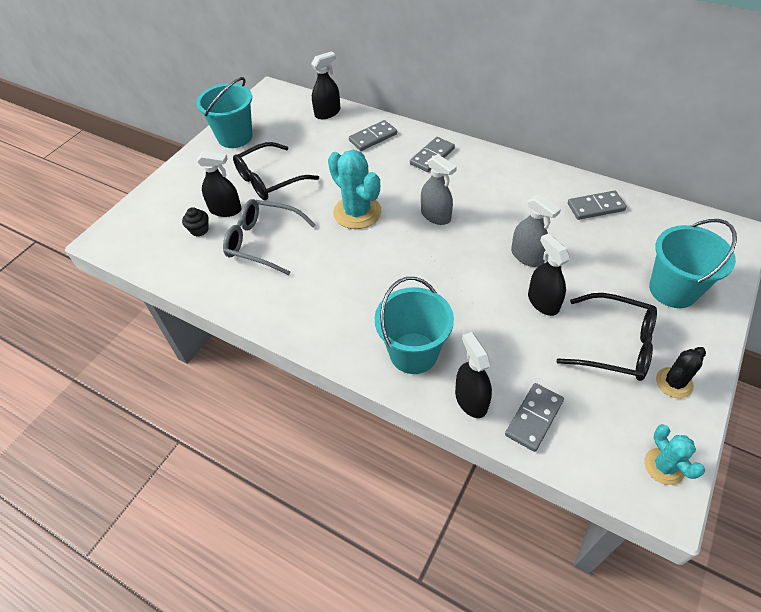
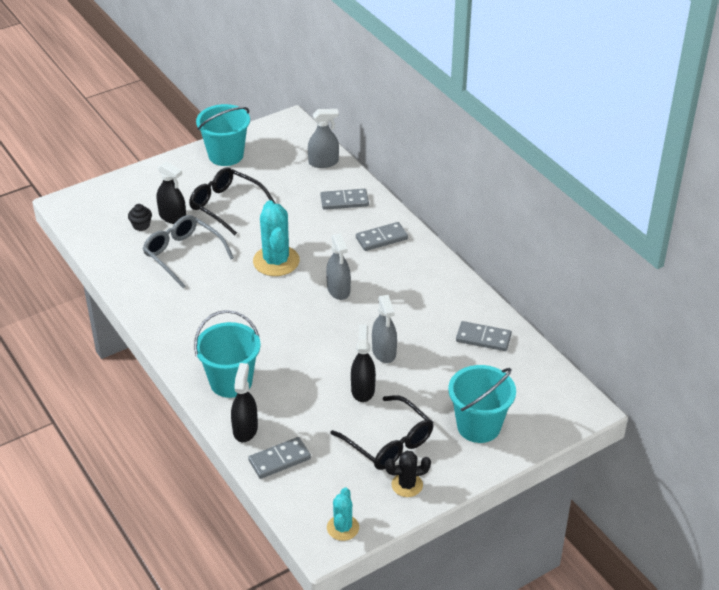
camera: 25 degrees right, 10 degrees down
(268, 180) = (225, 205): black glasses -> black glasses turned 45 degrees clockwise
(327, 113) = (323, 162): black spray bottle -> grey spray bottle

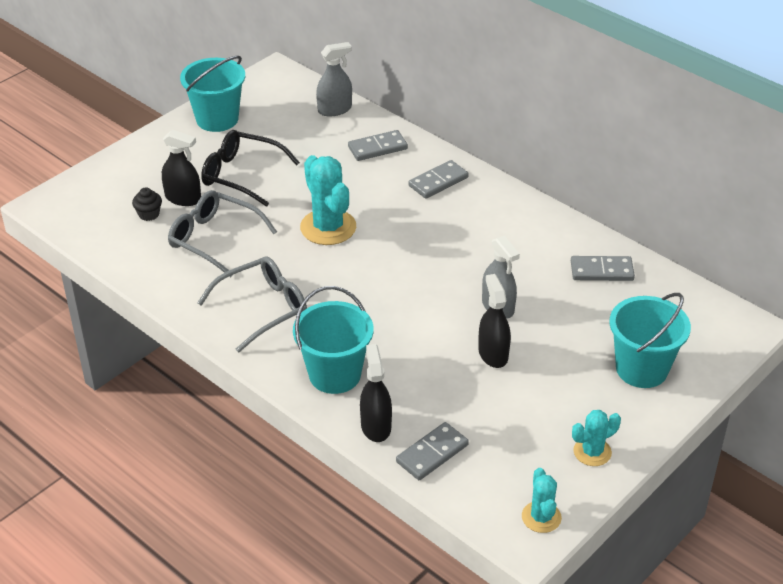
camera: 15 degrees left, 0 degrees up
(198, 318) = (264, 308): none -> grey glasses
(338, 290) = (414, 247): grey spray bottle -> none
(389, 443) = (550, 408): black glasses -> none
(407, 485) = (592, 452): black cactus -> turquoise cactus

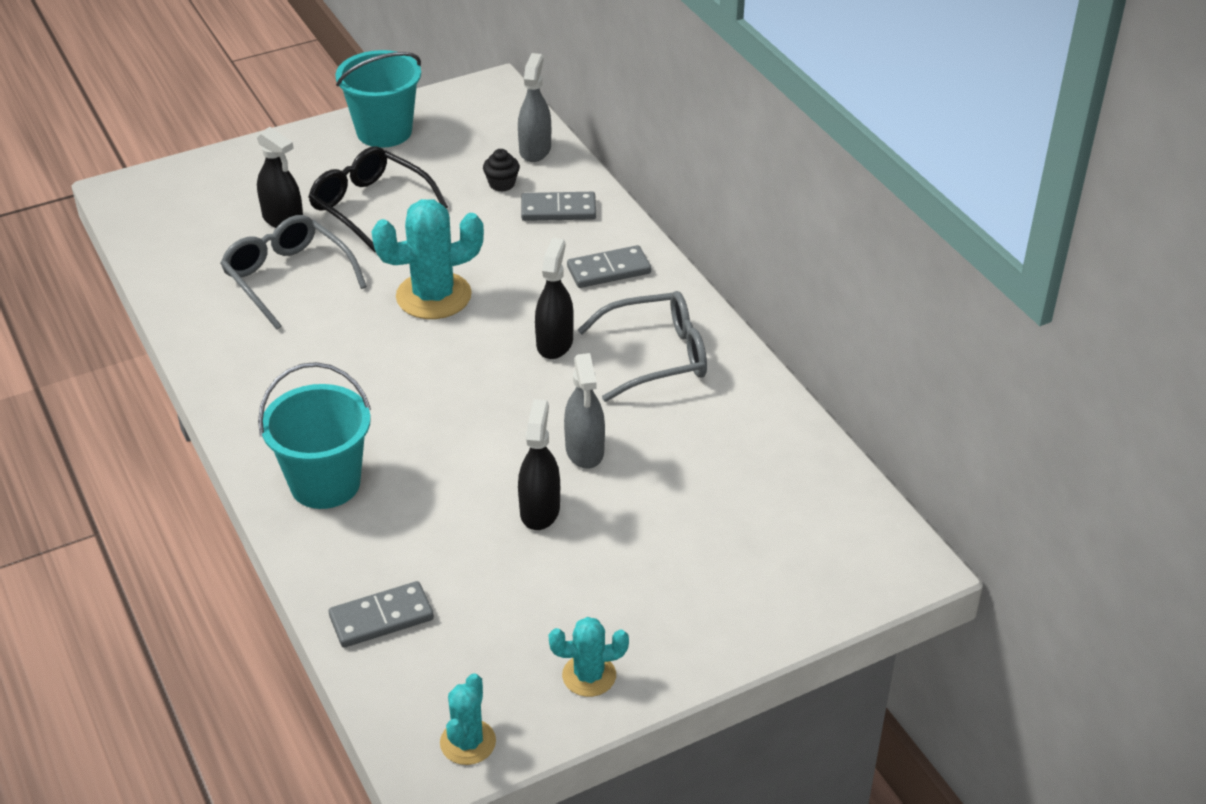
camera: 20 degrees right, 0 degrees up
(149, 214) = (231, 230): black cupcake -> black cupcake (502, 184)
(264, 308) = (293, 378): grey glasses -> grey glasses (658, 356)
(328, 227) = (433, 296): turquoise cactus -> turquoise cactus turned 75 degrees clockwise
(334, 109) = (535, 150): grey spray bottle -> grey spray bottle turned 75 degrees counterclockwise
(376, 426) = (334, 563): black spray bottle -> black spray bottle (554, 343)
(601, 271) = (752, 438): grey domino -> none
(641, 369) = (725, 583): turquoise bucket -> none

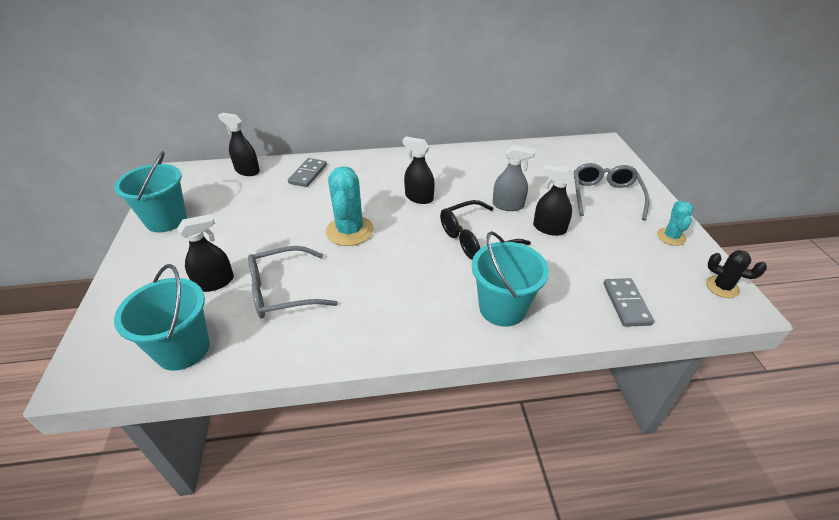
camera: 70 degrees left, 0 degrees up
(174, 240) = (183, 349): none -> turquoise bucket
(369, 206) = (238, 240): black glasses -> black glasses (474, 239)
(468, 742) = (722, 287): turquoise cactus -> black cactus
(502, 184) = (267, 187): black cupcake -> none
(535, 150) = (247, 171): grey spray bottle -> black spray bottle
(609, 270) = (371, 170): grey domino -> none
(658, 356) = (447, 170): grey glasses -> grey glasses (605, 195)

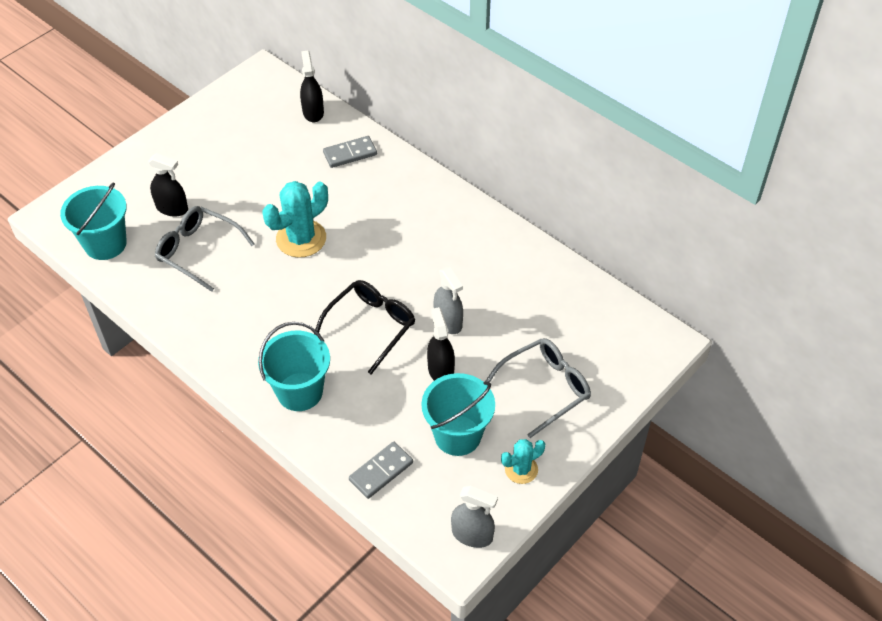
camera: 50 degrees right, 10 degrees up
(166, 220) = (206, 123): turquoise bucket -> turquoise bucket (457, 435)
(419, 197) = (394, 251): black spray bottle -> none
(474, 239) = (371, 326): black glasses -> black glasses turned 105 degrees clockwise
(722, 287) = (472, 534): black cactus -> grey spray bottle

